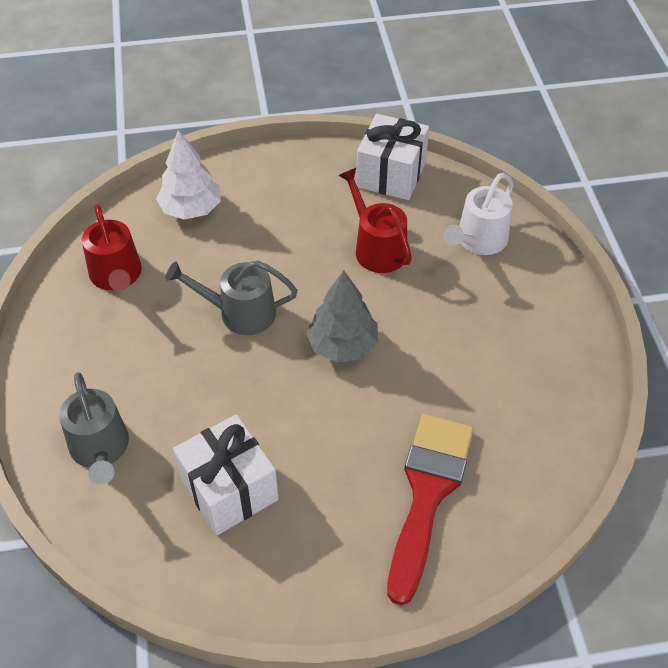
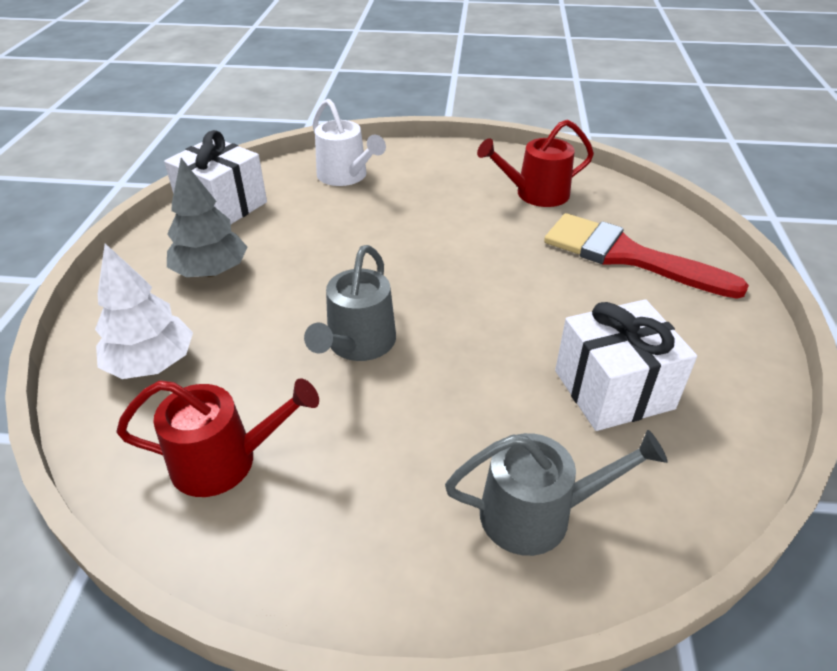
camera: 75 degrees left, 10 degrees down
(342, 345) = (438, 275): grey tree -> grey tree (211, 271)
(377, 248) = (318, 232): red watering can -> red watering can (536, 194)

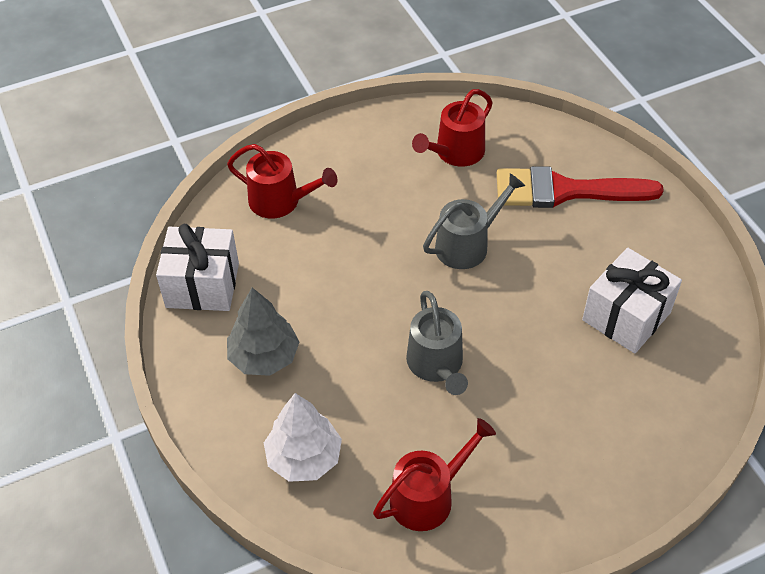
camera: 30 degrees left, 10 degrees up
(346, 176) = (280, 201): white watering can -> red watering can
(537, 514) = (637, 427): grey watering can -> grey watering can (467, 245)

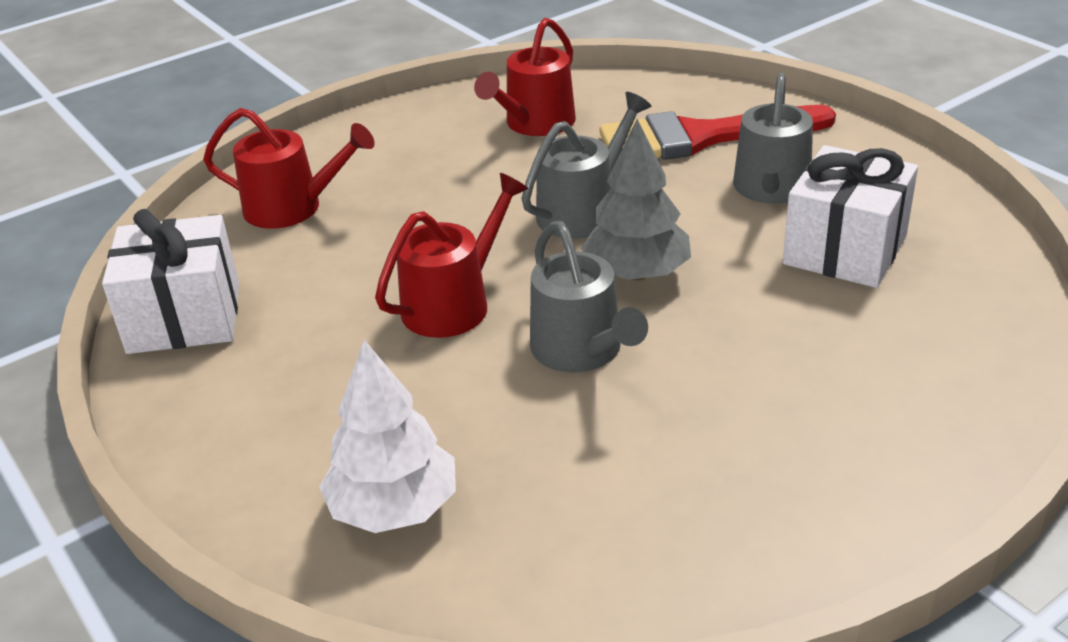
camera: 10 degrees left, 15 degrees down
(264, 357) = (300, 387): grey tree -> grey tree (637, 273)
(428, 497) = (622, 523): red watering can -> red watering can (453, 304)
(596, 251) = (771, 189): none -> grey watering can

